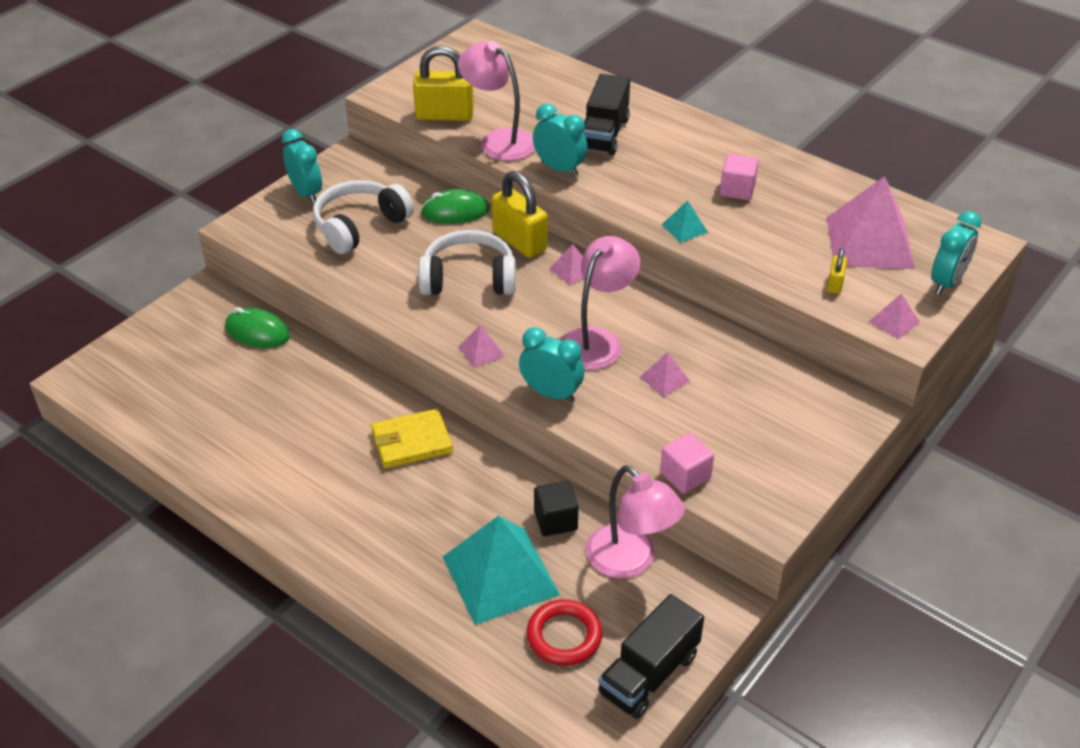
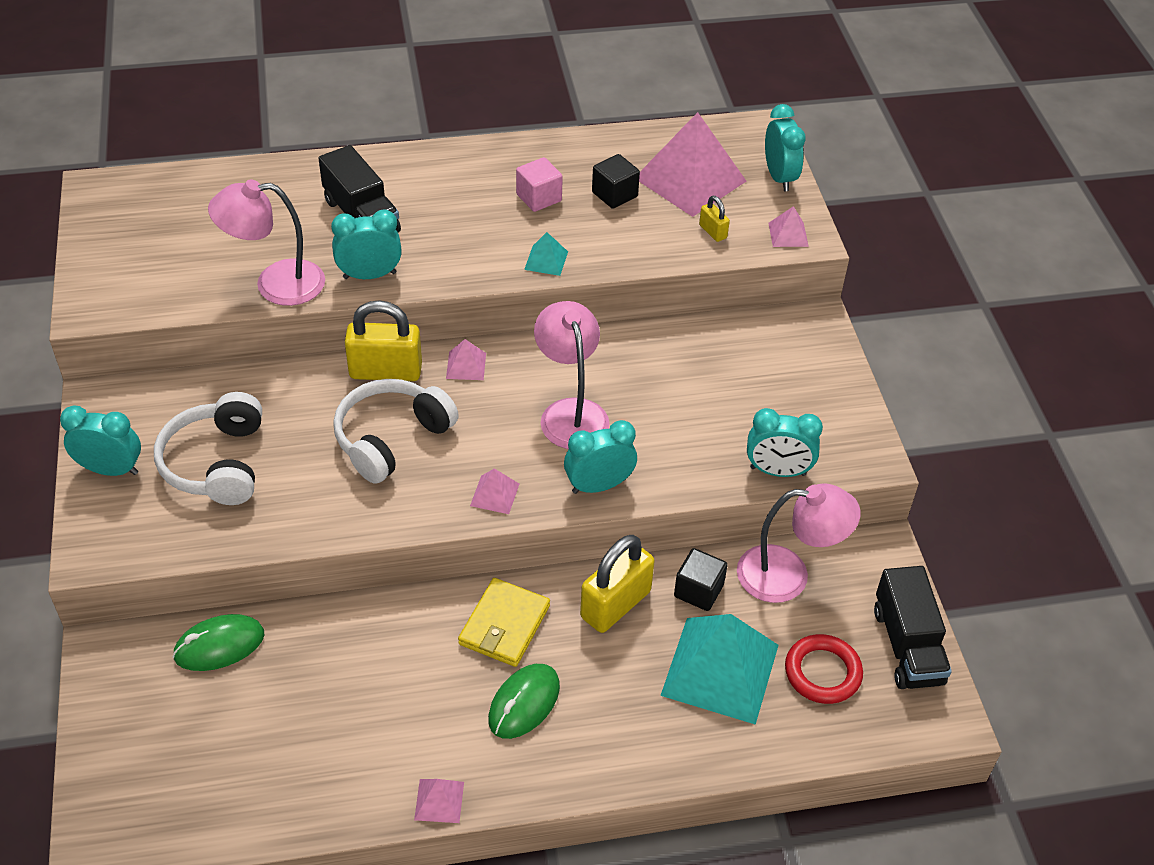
camera: 50 degrees left, 5 degrees up
(444, 115) = (185, 292): yellow padlock -> yellow padlock (615, 604)
(455, 211) = (287, 384): green mouse -> green mouse (524, 703)
(664, 379) = (662, 405): pink pyramid -> pink pyramid (439, 800)
(685, 475) = (778, 471): pink cube -> turquoise clock
(795, 219) = (614, 194): none -> black cube

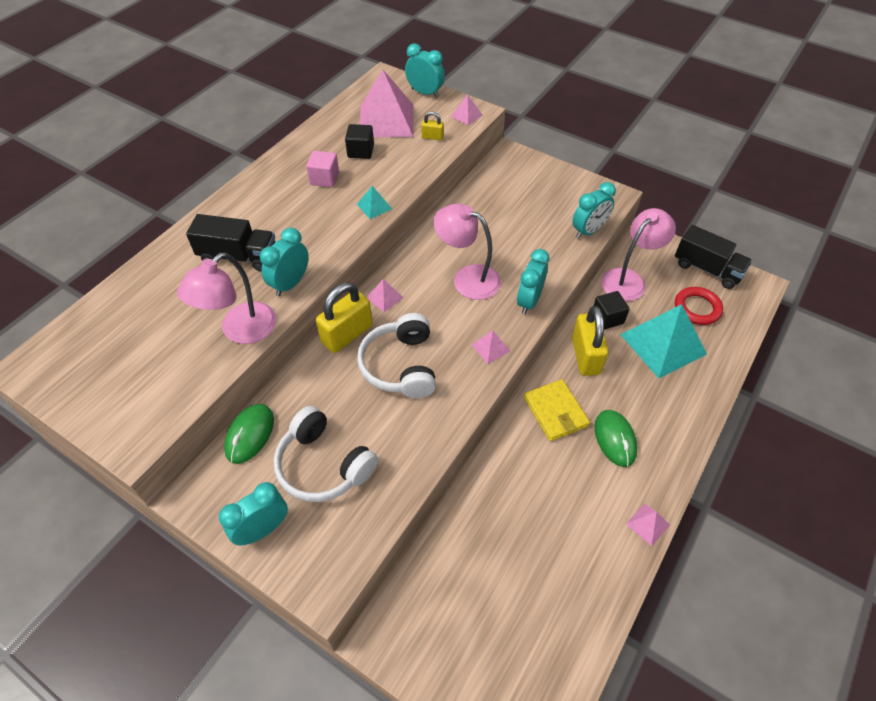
camera: 45 degrees left, 5 degrees up
(219, 645) = (439, 565): green mouse -> green mouse (250, 435)

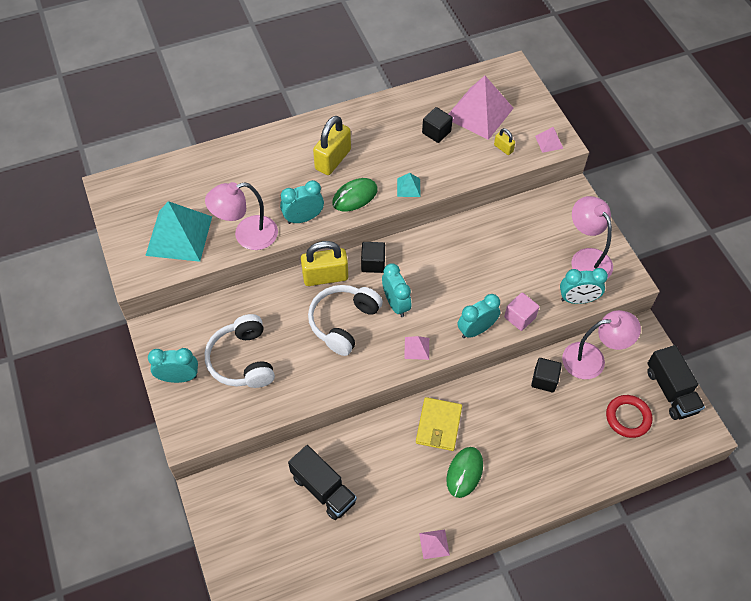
camera: 35 degrees right, 5 degrees up
(238, 256) = (284, 176): black truck -> black truck (323, 489)
(250, 435) = (213, 311): green mouse -> green mouse (355, 196)
(324, 179) = (390, 143): pink cube -> pink cube (519, 317)
(385, 297) = (373, 263): pink pyramid -> black cube
(425, 93) = (532, 102): turquoise clock -> turquoise clock (396, 304)
(467, 278) = (445, 283): pink lamp -> pink lamp (586, 258)
(585, 356) = (499, 398): yellow padlock -> yellow padlock (333, 159)
(663, 344) = (570, 428): turquoise pyramid -> turquoise pyramid (179, 236)

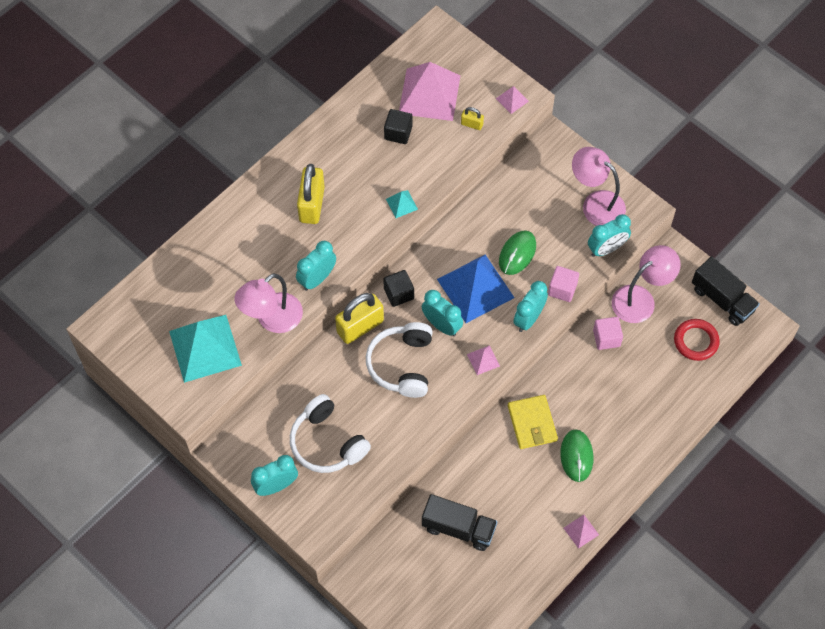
camera: 25 degrees left, 5 degrees up
(355, 196) = (355, 235): green mouse -> green mouse (517, 254)
(442, 285) = (475, 288): none -> blue pyramid
(544, 380) = (606, 338): black cube -> pink cube

